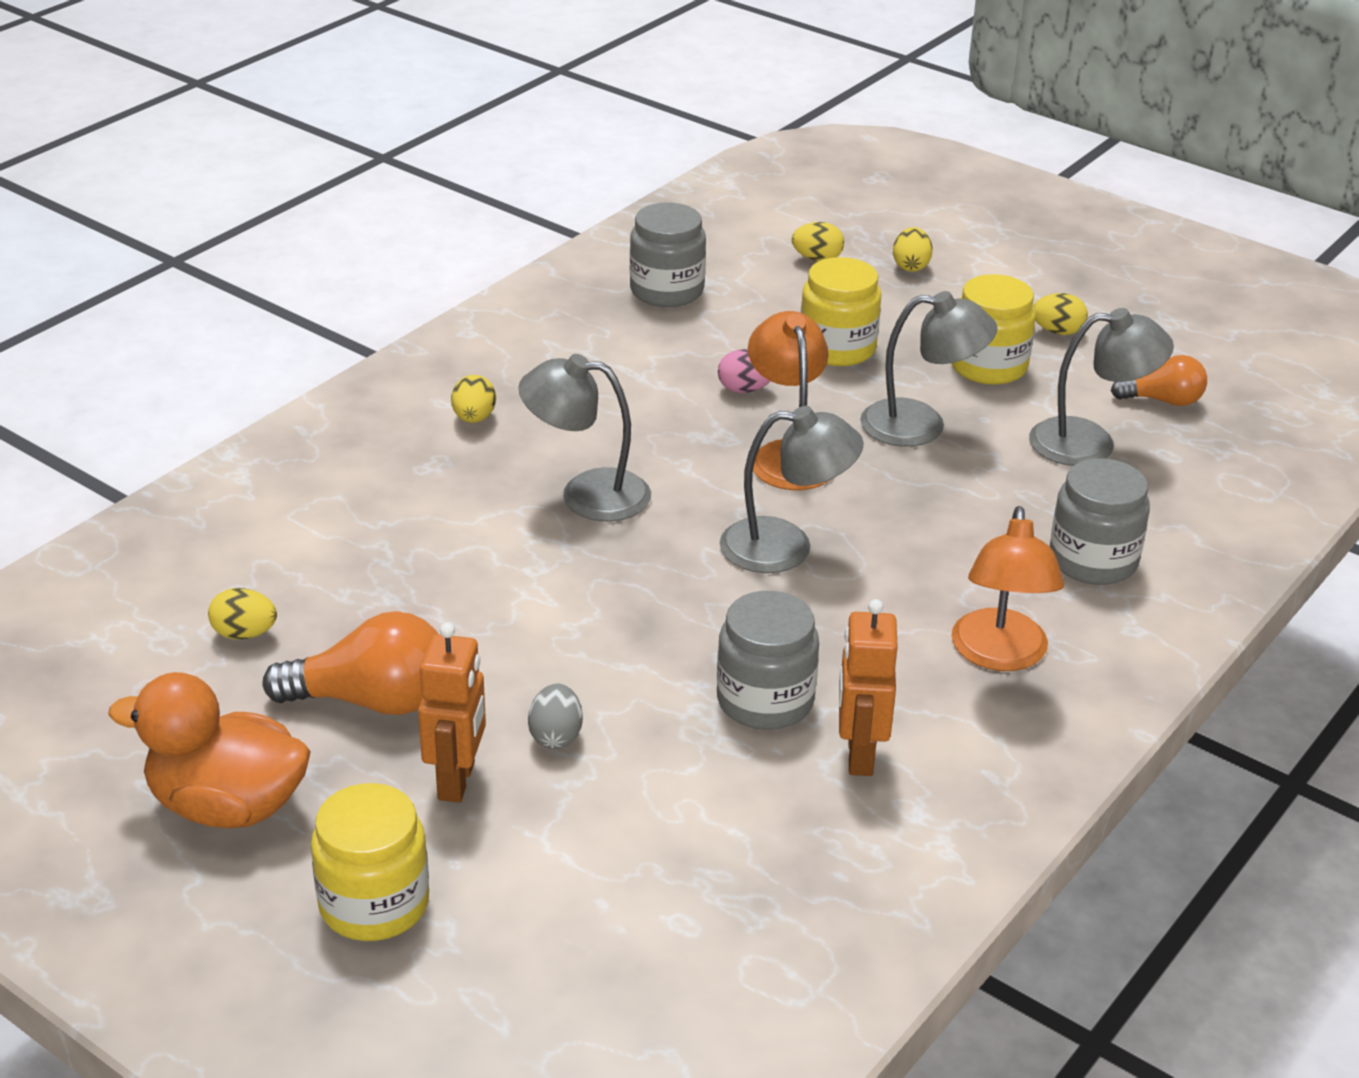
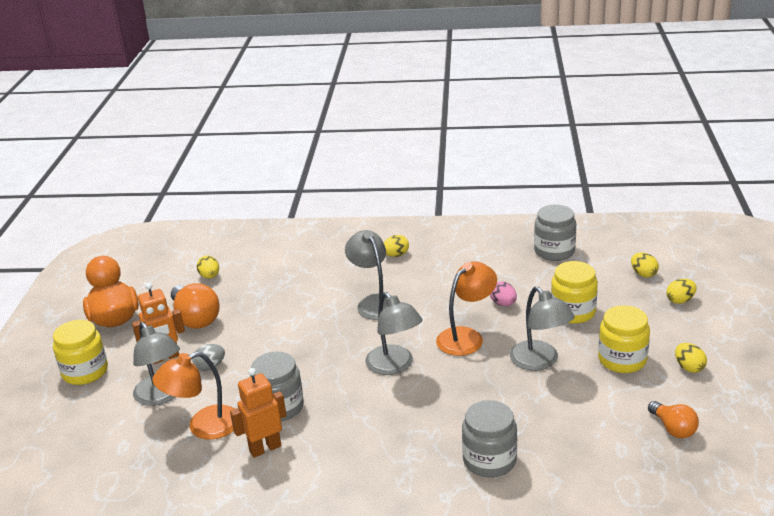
camera: 60 degrees right, 5 degrees down
(1000, 655) = (378, 460): orange lamp -> orange lamp (203, 427)
(1090, 443) = (596, 419): grey lamp -> grey lamp (162, 396)

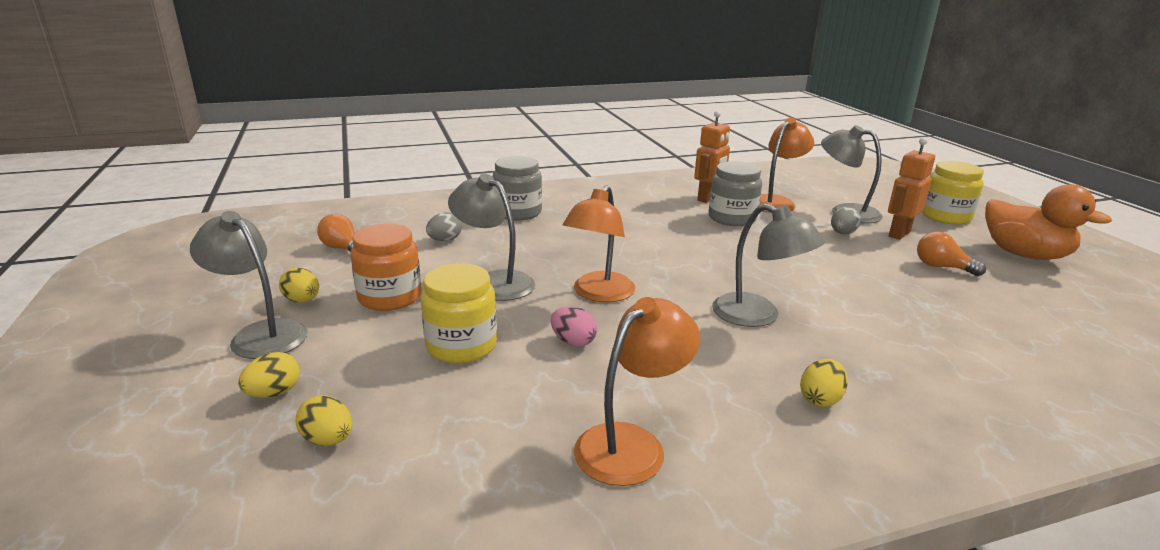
camera: 155 degrees right, 5 degrees down
(195, 318) = (942, 267): orange light bulb -> orange light bulb, size x0.61
(209, 276) = (1032, 315): yellow egg -> none
(394, 366) = (658, 257): grey lamp -> grey lamp (260, 334)
(501, 252) = (632, 444): none -> orange lamp
(554, 251) = (520, 467): grey jar -> none
(575, 424) = (445, 240): none -> grey egg
(622, 360) = (390, 297): yellow jar -> orange jar

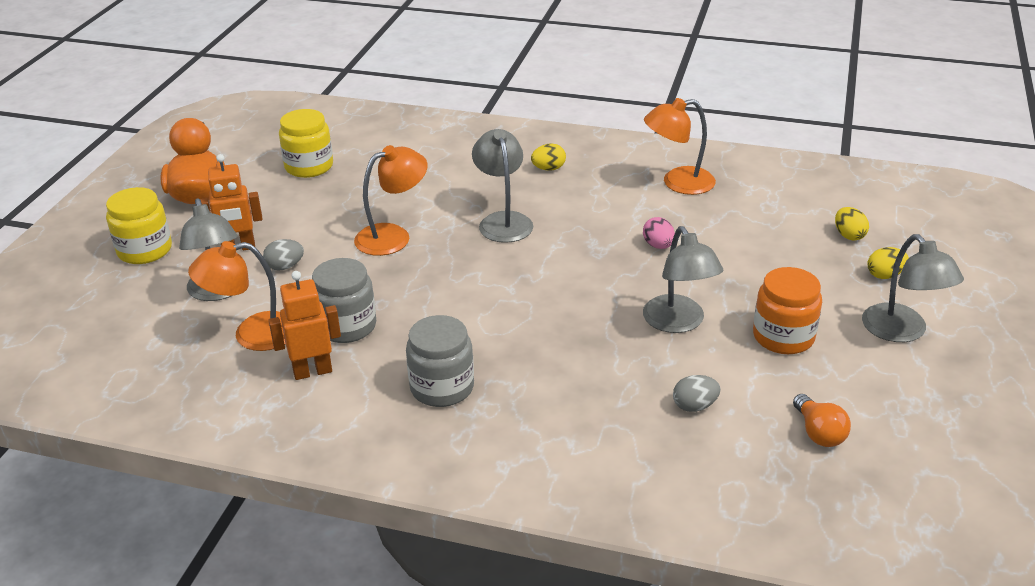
camera: 145 degrees left, 10 degrees up
(302, 300) = (866, 360): yellow egg -> none
(461, 346) = (741, 269): yellow jar -> yellow jar (309, 166)
(518, 213) = (573, 432): grey jar -> grey jar (442, 387)
(599, 294) = (598, 278): orange lamp -> orange lamp (393, 236)
(942, 267) = (289, 208): orange light bulb -> none

